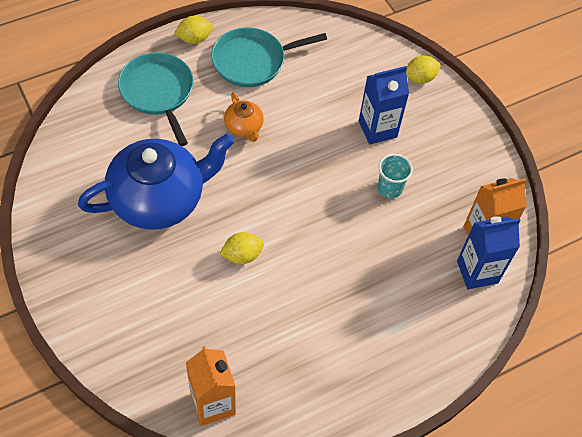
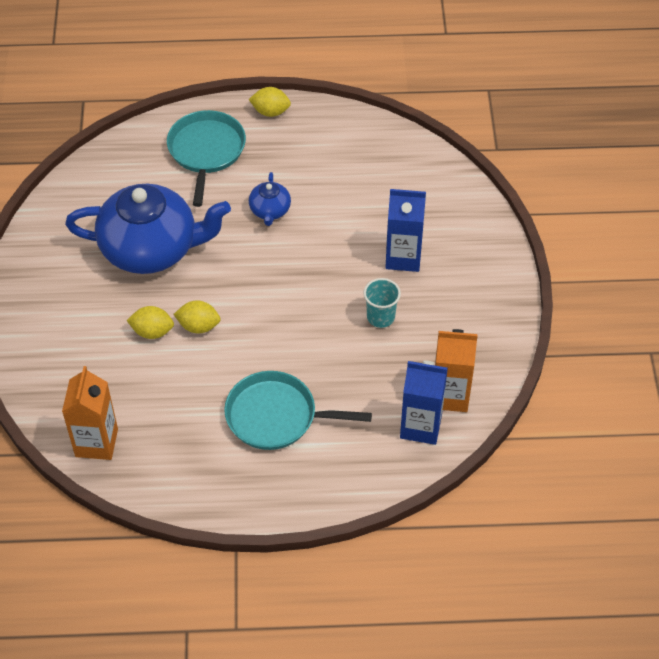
camera: 30 degrees right, 5 degrees down
(244, 127) = (270, 211): orange teapot -> blue teapot
(252, 61) = (315, 151): turquoise pan -> turquoise pan (276, 416)
(419, 78) = (479, 223): yellow lemon -> yellow lemon (152, 331)

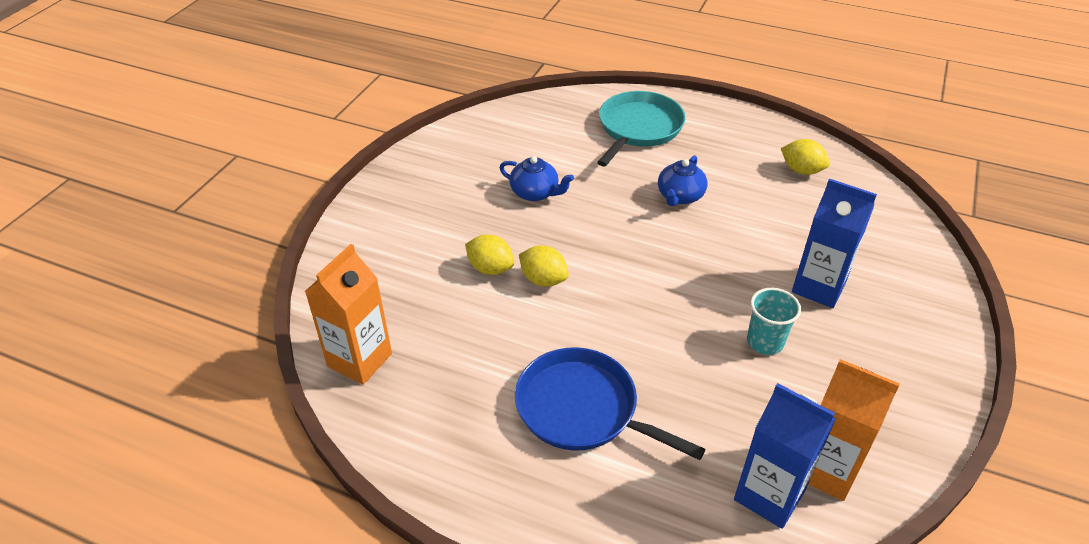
camera: 25 degrees right, 10 degrees down
(151, 249) = (535, 193): blue teapot -> blue teapot, size x0.44
(270, 112) = (721, 114): yellow lemon -> yellow lemon (801, 170)
(276, 416) = (582, 409): turquoise pan -> blue pan

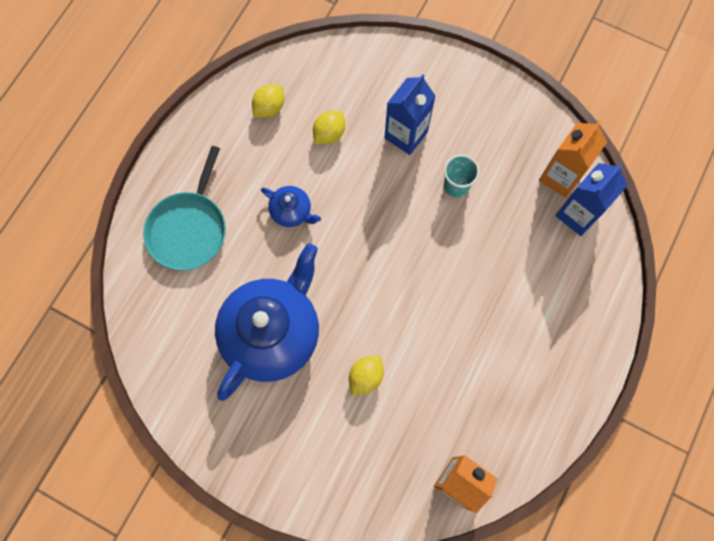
camera: 85 degrees left, 30 degrees up
(535, 193) = (272, 332): blue teapot -> blue teapot, size x2.28
(543, 280) = (382, 335): yellow lemon -> yellow lemon (329, 134)
(582, 409) = (509, 319): blue pan -> none
(638, 128) = (189, 229): turquoise pan -> turquoise pan turned 105 degrees counterclockwise

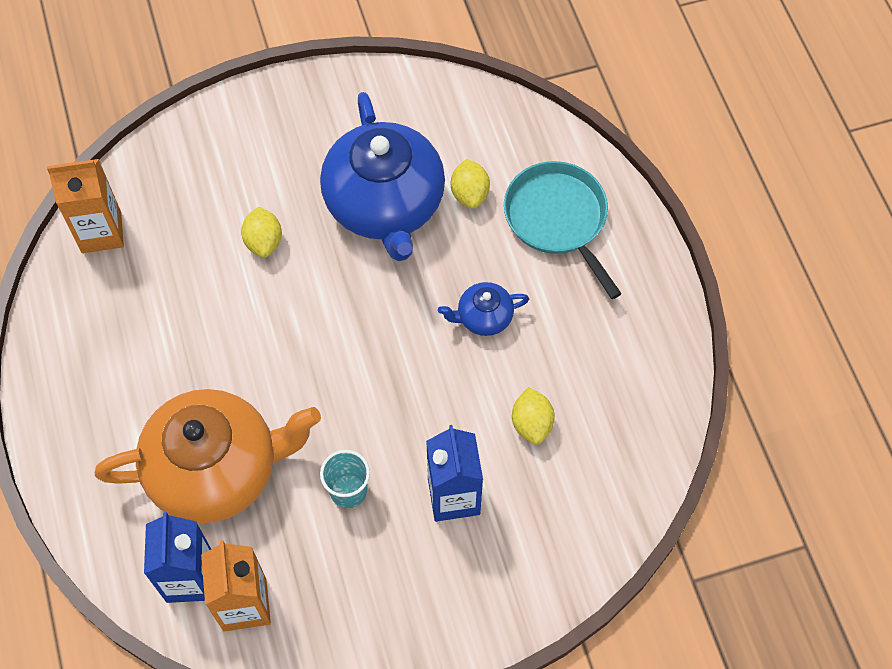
camera: 135 degrees right, 10 degrees down
(269, 108) = (620, 394): yellow lemon -> yellow lemon (469, 194)
(515, 260) = (216, 469): none -> orange teapot

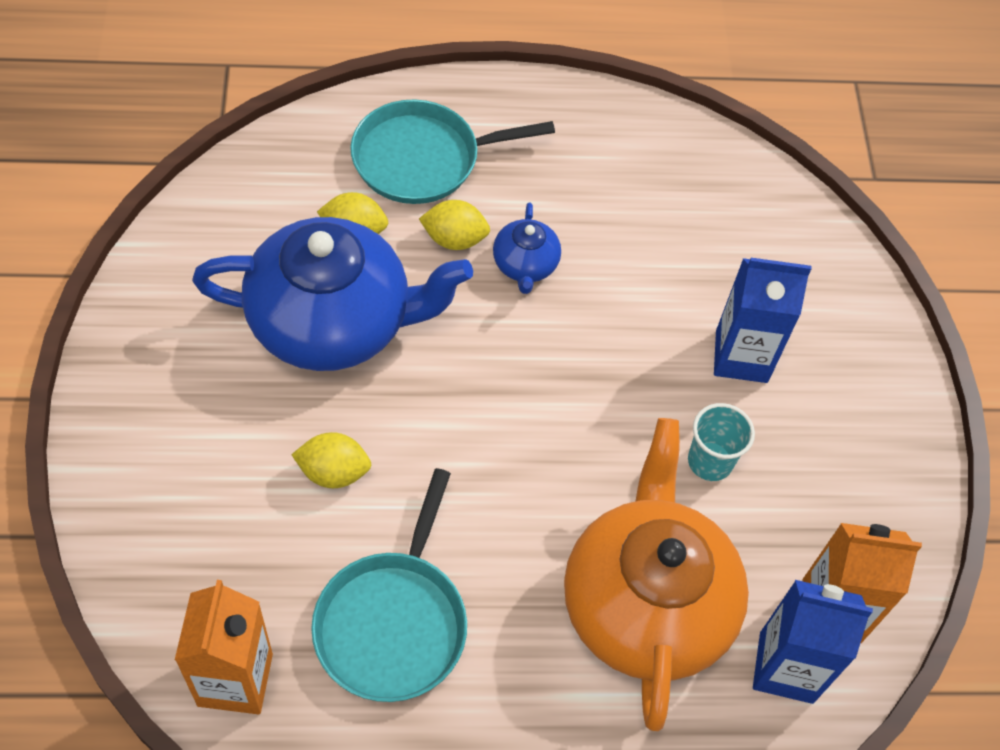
camera: 80 degrees left, 5 degrees down
(161, 310) = (393, 623): none -> turquoise pan
(531, 424) = (672, 258): yellow lemon -> yellow lemon (454, 239)

